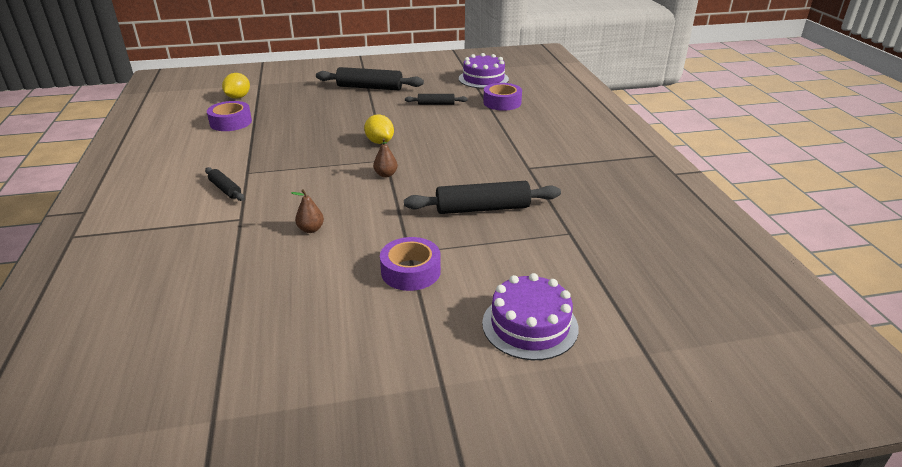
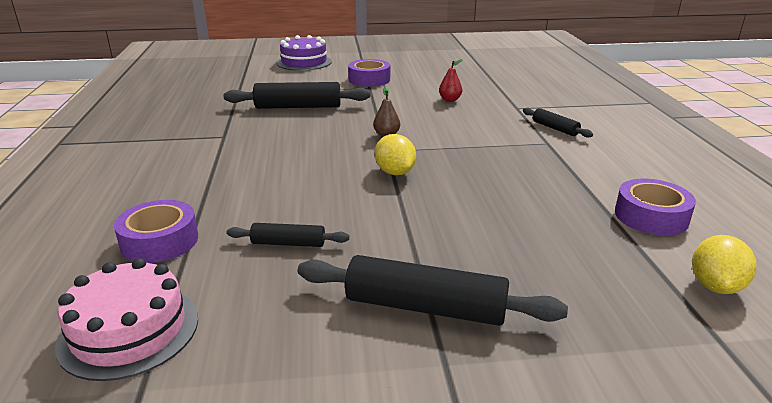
camera: 175 degrees left, 5 degrees down
(311, 229) = (450, 100): brown pear -> red pear
(483, 79) = (129, 330): purple cake -> pink cake

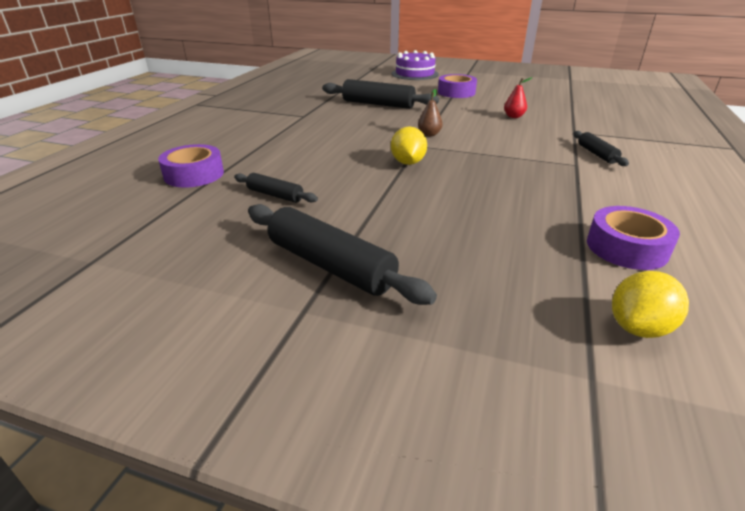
camera: 25 degrees right, 5 degrees up
(129, 330) = (121, 224): pink cake -> none

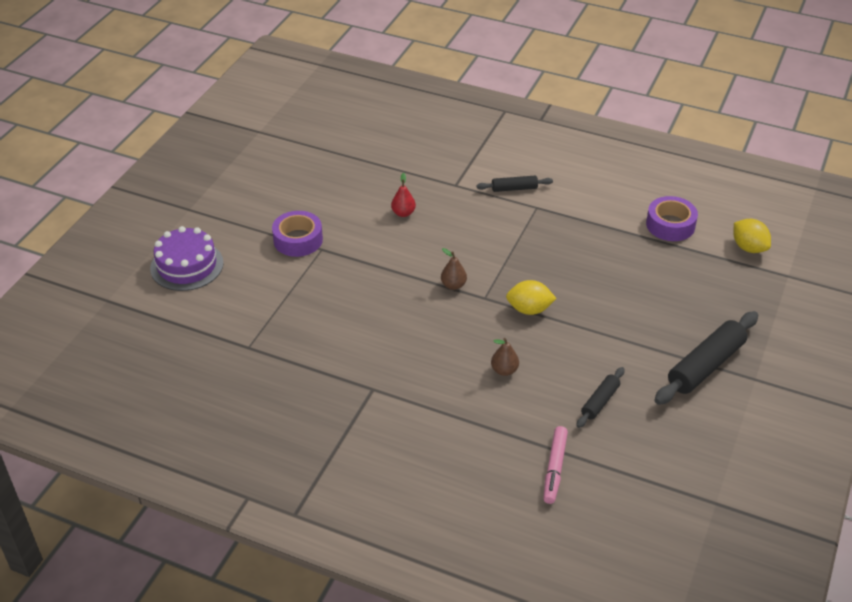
camera: 85 degrees left, 10 degrees up
(194, 174) = (554, 468): purple tape -> pink marker
(322, 154) = (504, 370): none -> brown pear
(378, 104) = (336, 316): black rolling pin -> none

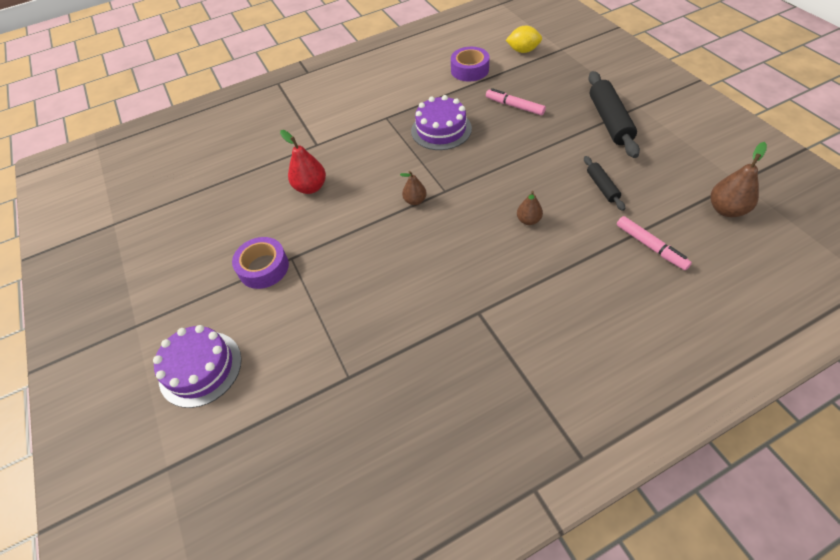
camera: 45 degrees left, 10 degrees up
(403, 213) = (311, 187): red pear -> red pear, size x1.59
(514, 189) = (356, 118): black rolling pin -> none
(529, 309) = (480, 174): yellow lemon -> none
(560, 252) = (441, 129): none -> purple cake
(650, 285) = (514, 106): none -> pink marker
(662, 507) = (726, 209): none -> brown pear

